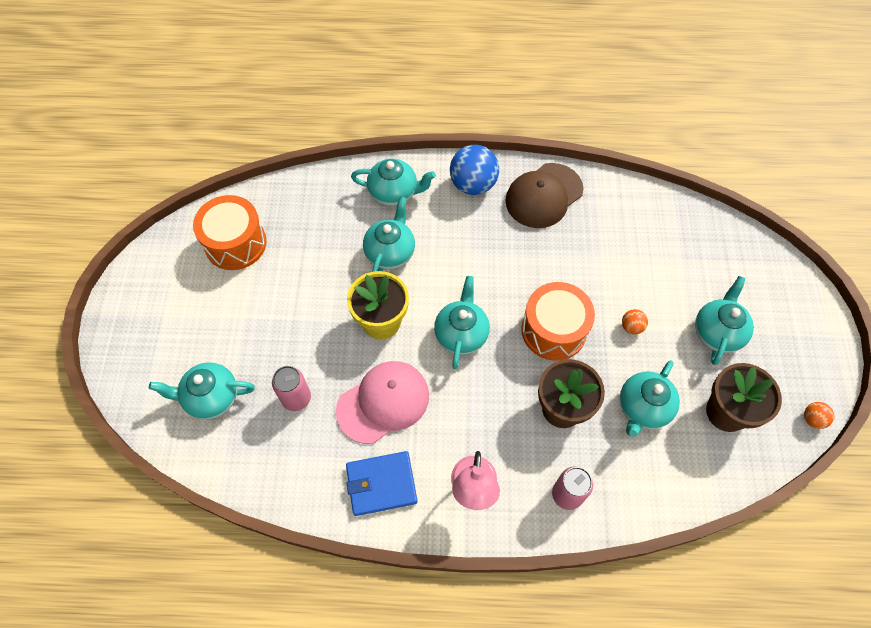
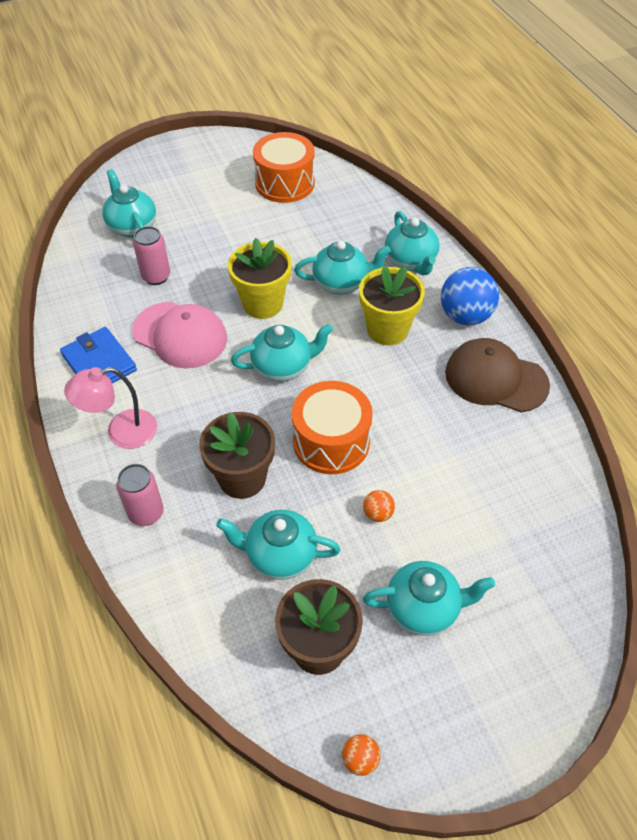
camera: 65 degrees right, 10 degrees down
(460, 242) = (387, 329): none -> yellow flower pot

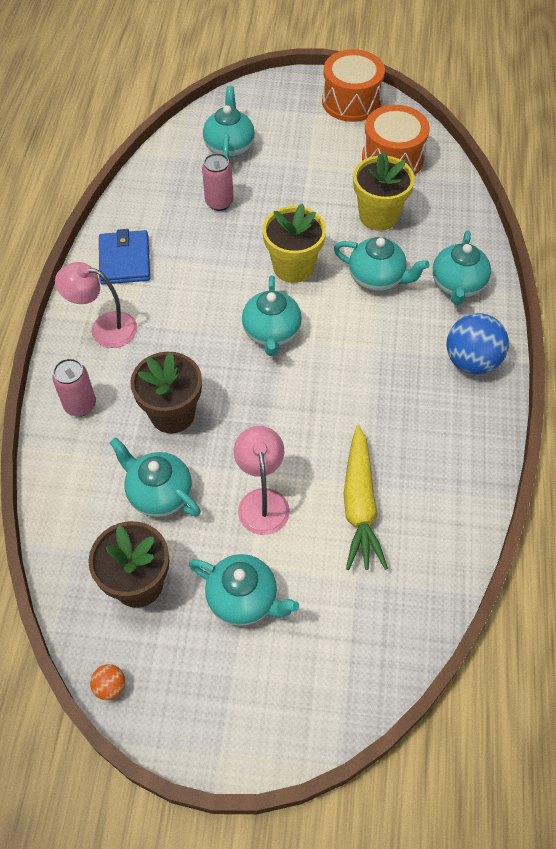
camera: 30 degrees right, 5 degrees up
(180, 335) = (204, 265): pink cap -> none
(283, 366) = (271, 333): turquoise teapot -> turquoise teapot turned 75 degrees clockwise
(331, 441) = (266, 419): orange drum -> orange drum (351, 101)
(378, 513) = (262, 501): orange ball -> pink lamp
(387, 329) = (388, 341): yellow flower pot -> yellow flower pot (378, 216)
(462, 474) = (360, 505): none -> yellow carrot
(495, 378) = (456, 434): brown cap -> none

